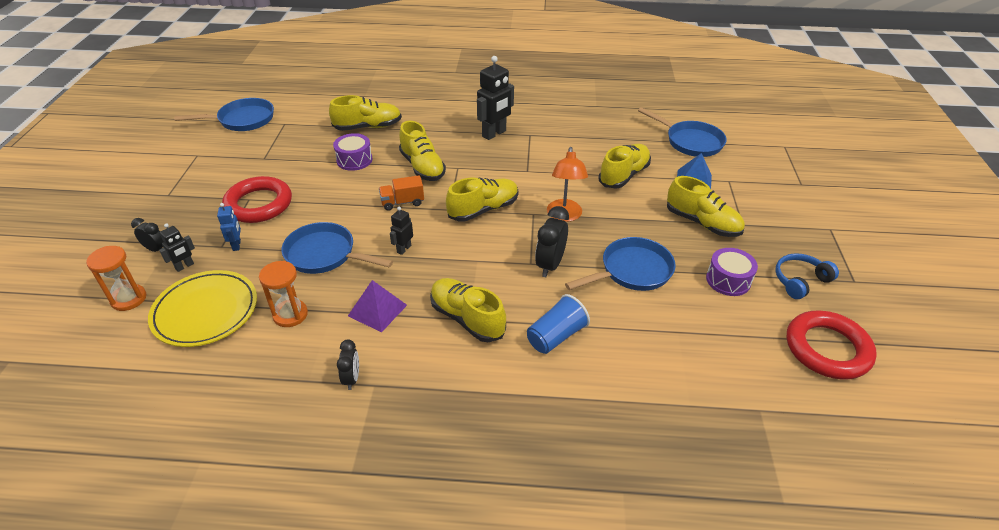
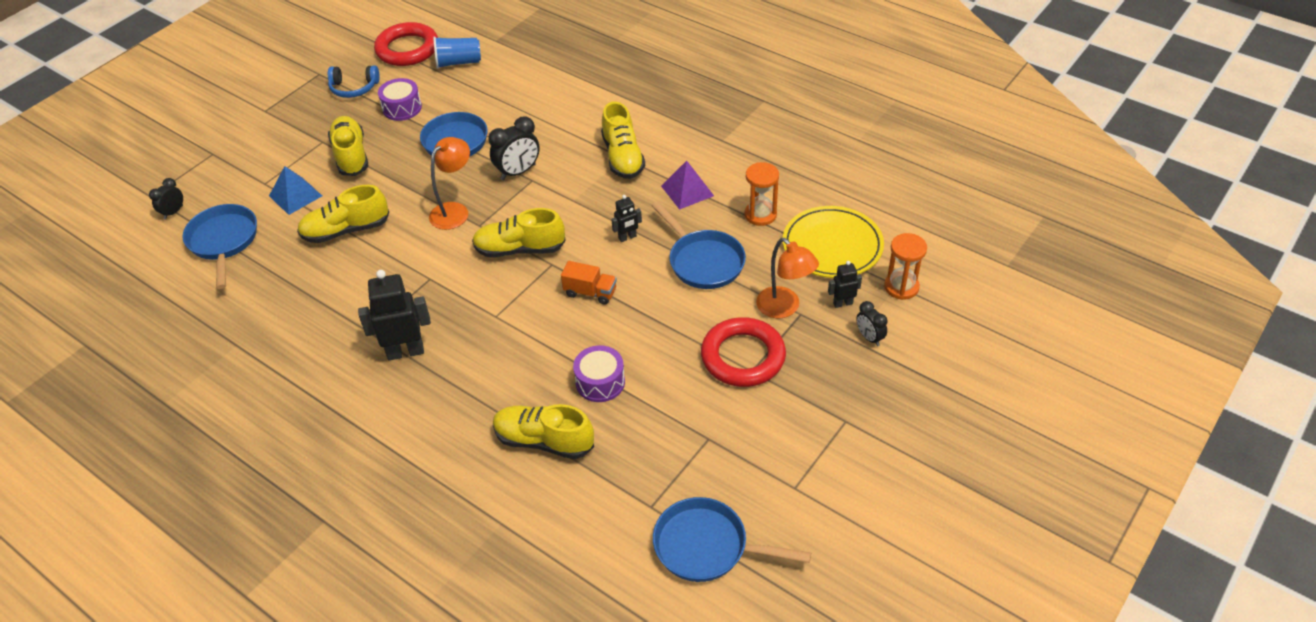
camera: 145 degrees left, 5 degrees up
(237, 245) = (784, 308): blue robot -> orange lamp
(352, 378) = (736, 150): black clock -> black clock (173, 212)
(422, 167) = (532, 334): yellow shoe -> none
(556, 336) = (570, 121): blue cup -> blue cup (458, 62)

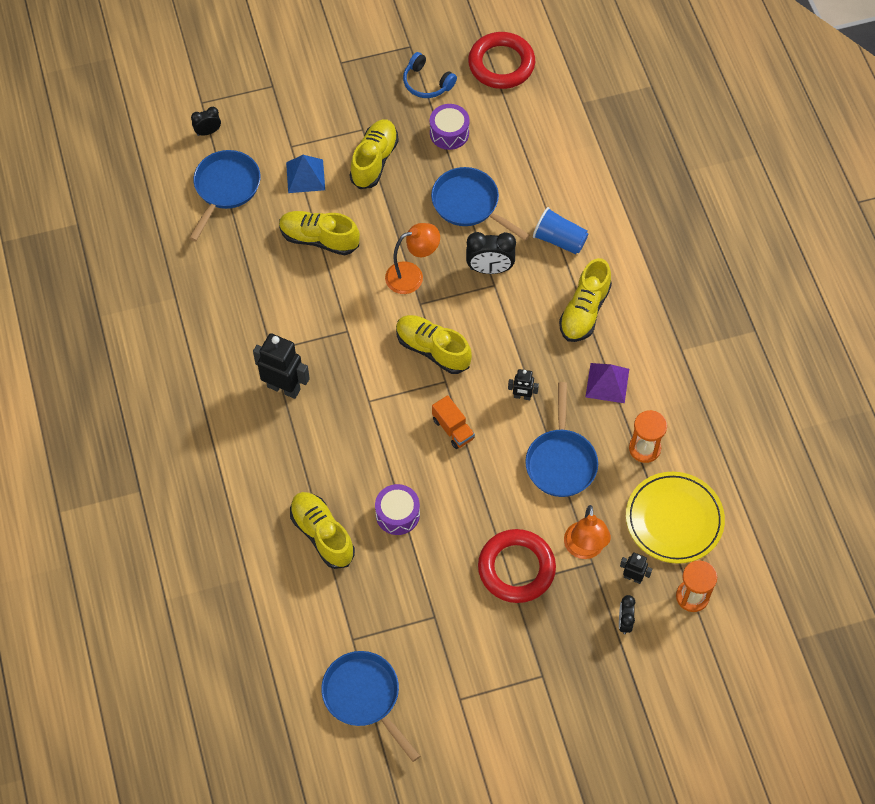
camera: 35 degrees right, 15 degrees up
(458, 62) = (531, 109): blue cup -> blue cup (559, 240)

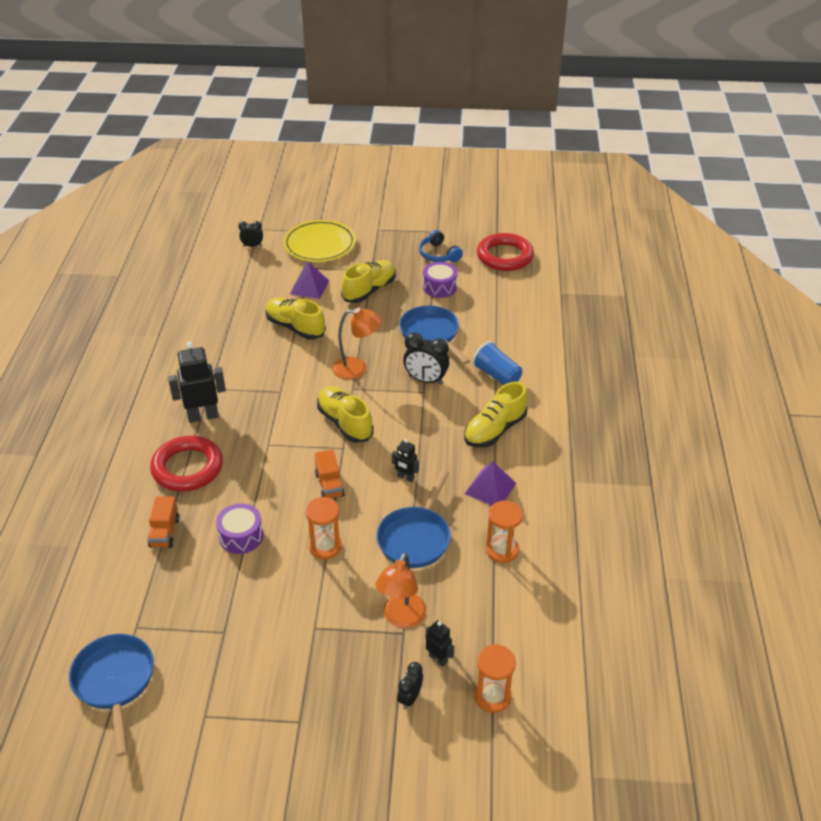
camera: 20 degrees right, 20 degrees down
(225, 189) = (243, 280): blue pan -> none
(284, 388) = (203, 416): black robot -> black robot turned 60 degrees counterclockwise
(305, 176) = (309, 287): blue pyramid -> purple pyramid
(322, 534) = (164, 532): yellow shoe -> orange truck
(482, 499) = (325, 546): none -> orange hourglass
(516, 568) = (326, 614): red ring -> red ring (187, 468)
(674, 519) = (504, 619): yellow plate -> yellow plate (319, 245)

